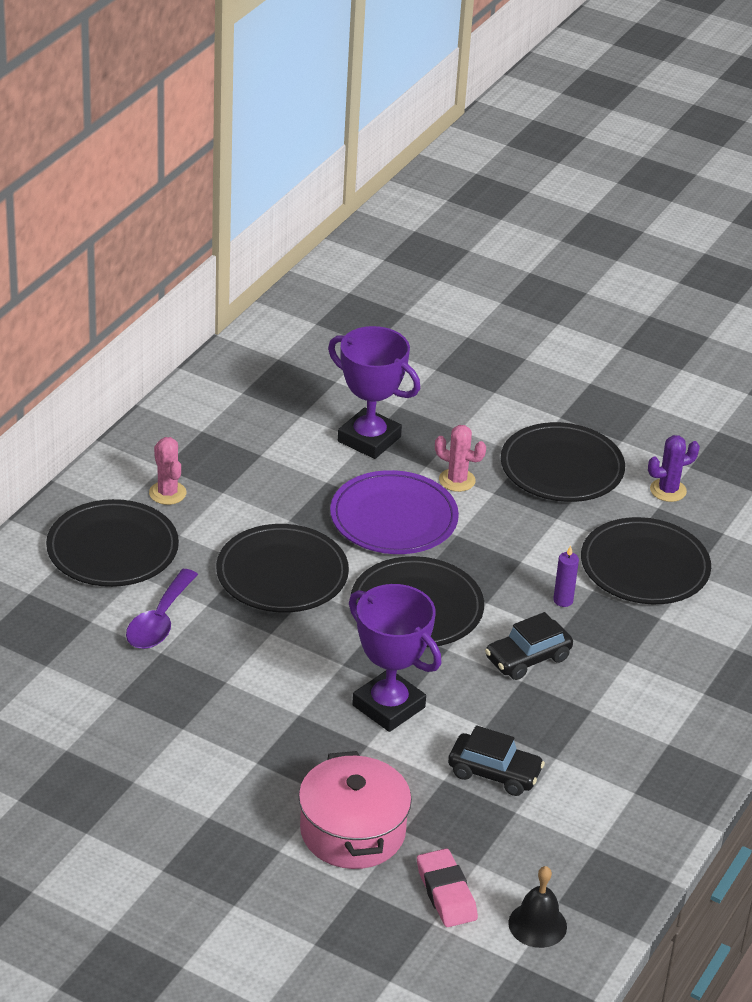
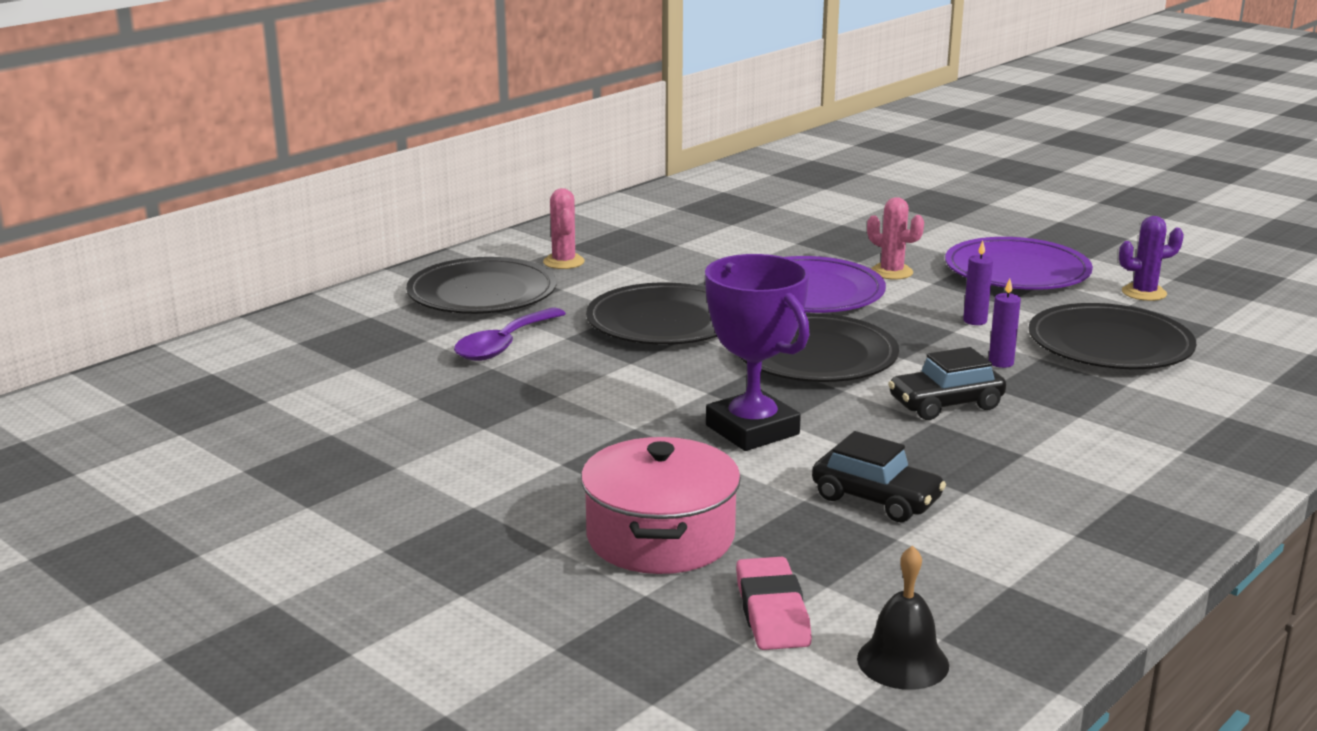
camera: 15 degrees right, 15 degrees down
(369, 439) = (800, 241): purple trophy -> none
(536, 545) = (975, 321): none -> purple candle
(562, 467) = (1017, 271): black plate -> purple plate

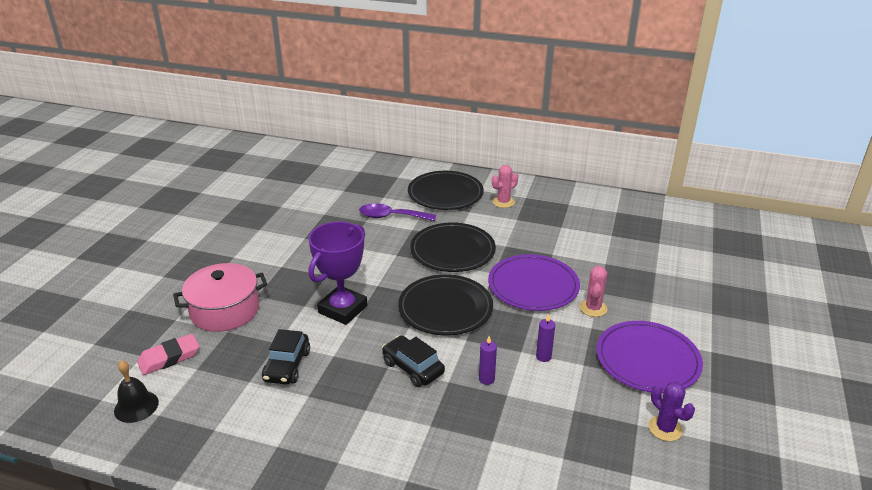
camera: 65 degrees right, 10 degrees up
(1110, 344) = (553, 423): black plate -> none

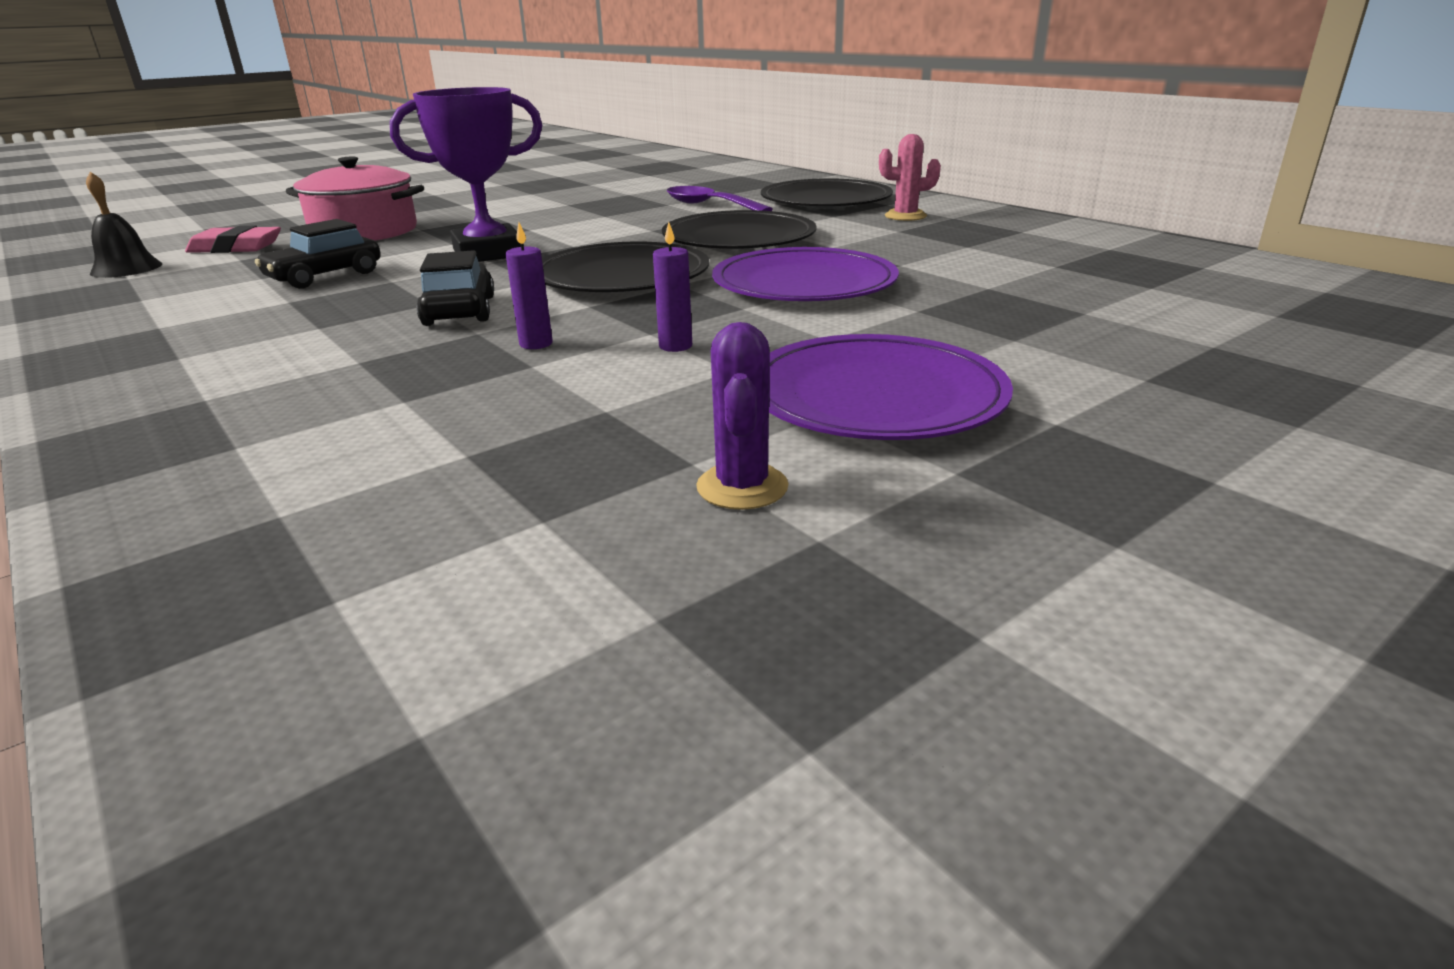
camera: 35 degrees right, 5 degrees down
(593, 308) = (872, 322): pink cactus -> none

